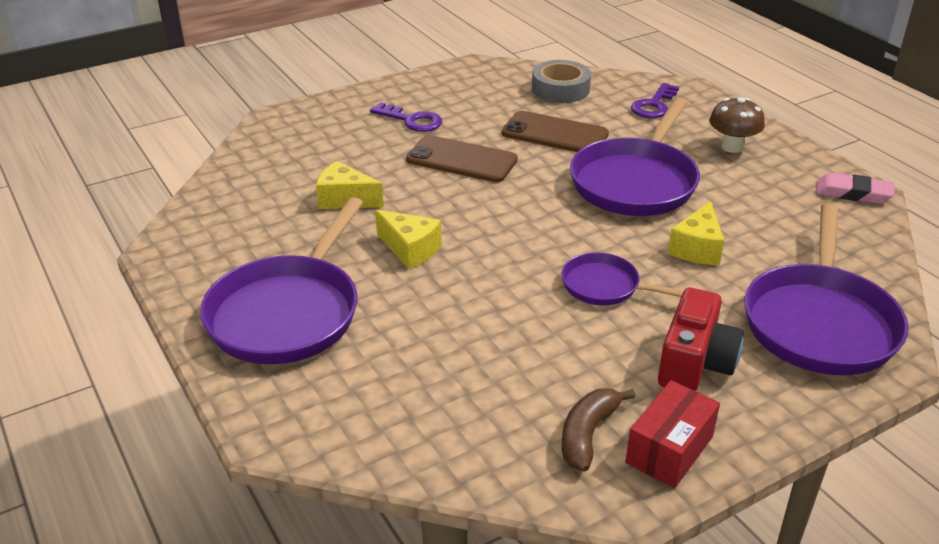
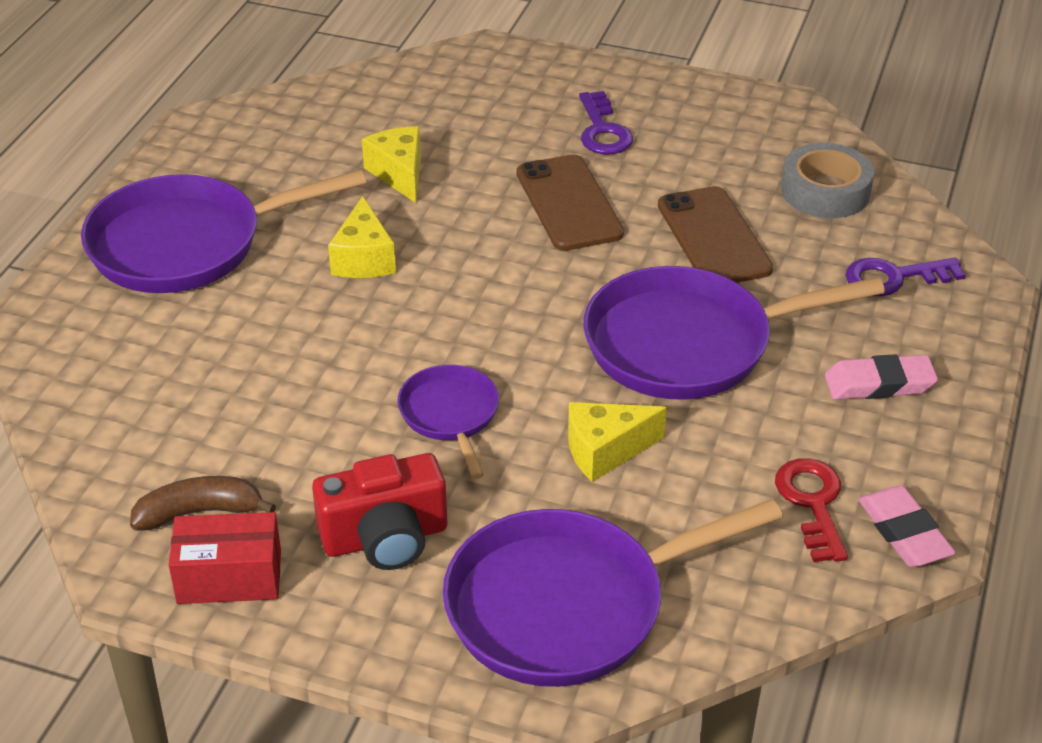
camera: 50 degrees right, 5 degrees up
(732, 147) = (879, 384): brown mushroom -> pink eraser
(805, 207) = (812, 503): none -> red key

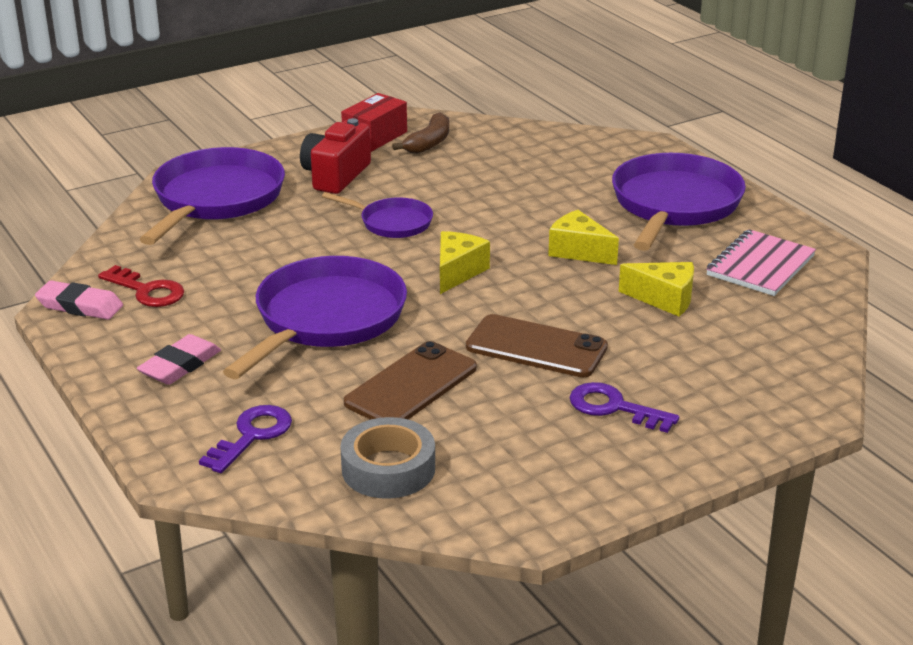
camera: 130 degrees right, 10 degrees down
(271, 149) = (760, 266): none -> pink notebook
(605, 451) = (290, 252): yellow cheese -> yellow cheese (457, 272)
(714, 237) = (411, 385): brown phone -> brown phone turned 75 degrees counterclockwise

